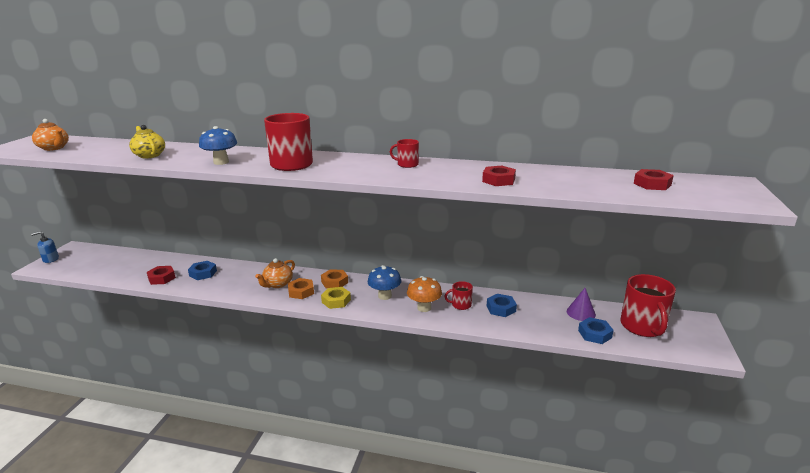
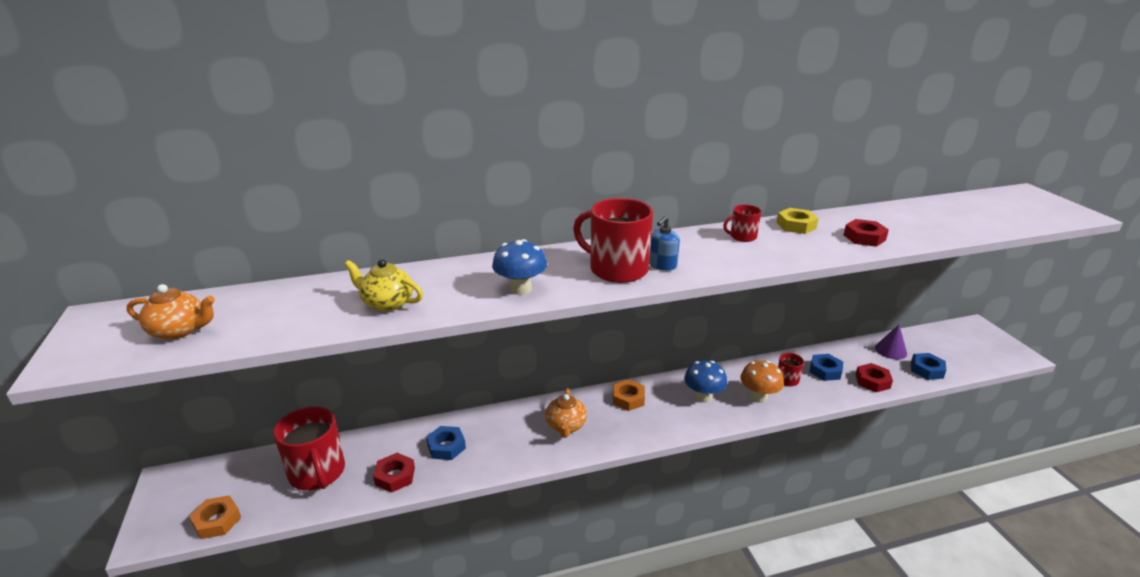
camera: 30 degrees left, 5 degrees up
(50, 259) = (151, 515): blue soap dispenser -> blue soap dispenser (662, 265)
(301, 292) = (607, 426): orange nut -> orange nut (217, 521)
(336, 301) = (661, 423): yellow nut -> yellow nut (796, 225)
(643, 326) = (949, 347): red mug -> red mug (317, 473)
(652, 184) = (982, 210): red nut -> red nut (872, 381)

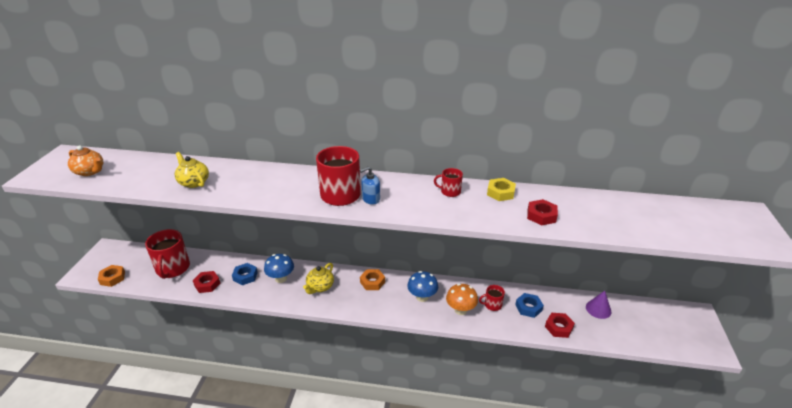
camera: 25 degrees right, 5 degrees up
(520, 289) = (270, 193): blue mushroom -> blue mushroom (281, 278)
(566, 426) = (320, 287): orange teapot -> yellow teapot
(926, 370) = (614, 334): blue nut -> none

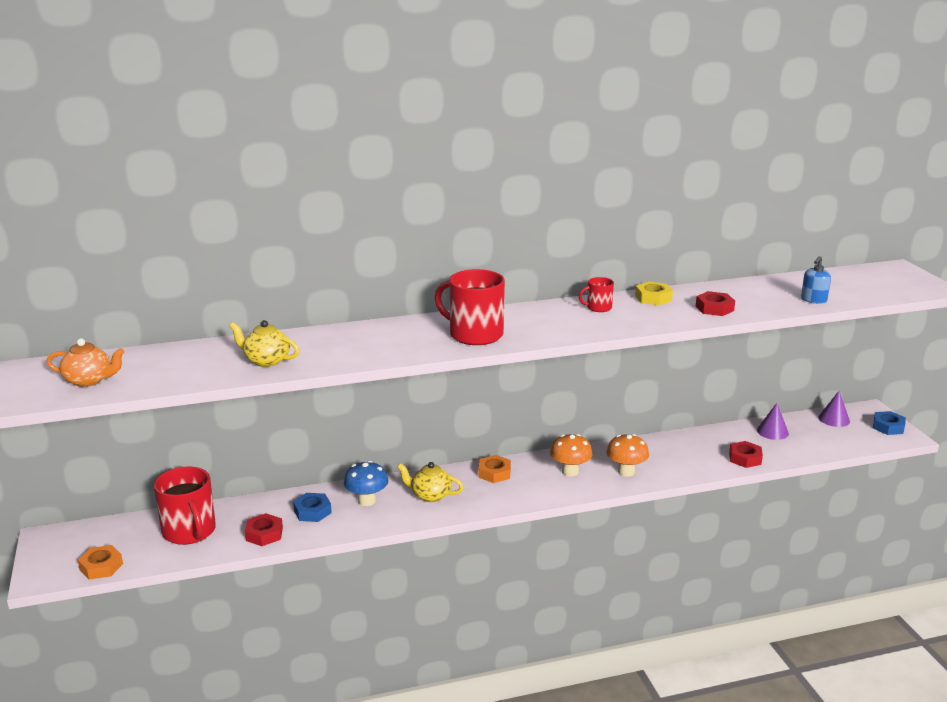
camera: 25 degrees left, 10 degrees down
(320, 287) = (430, 495): yellow teapot -> yellow teapot turned 105 degrees clockwise
(371, 199) = (517, 331): blue soap dispenser -> blue soap dispenser (813, 300)
(422, 297) = (570, 471): blue mushroom -> orange mushroom
(492, 305) = (657, 457): red mug -> none
(528, 307) = (699, 449): blue nut -> blue nut (888, 427)
(659, 313) = (834, 419): none -> purple cone

